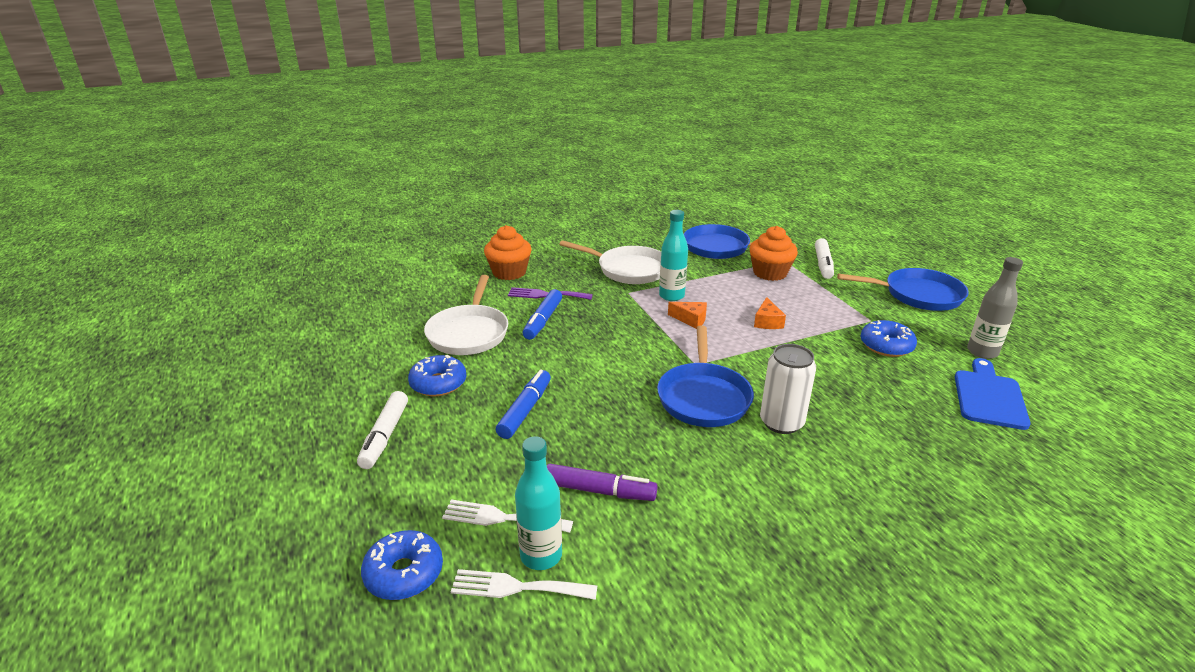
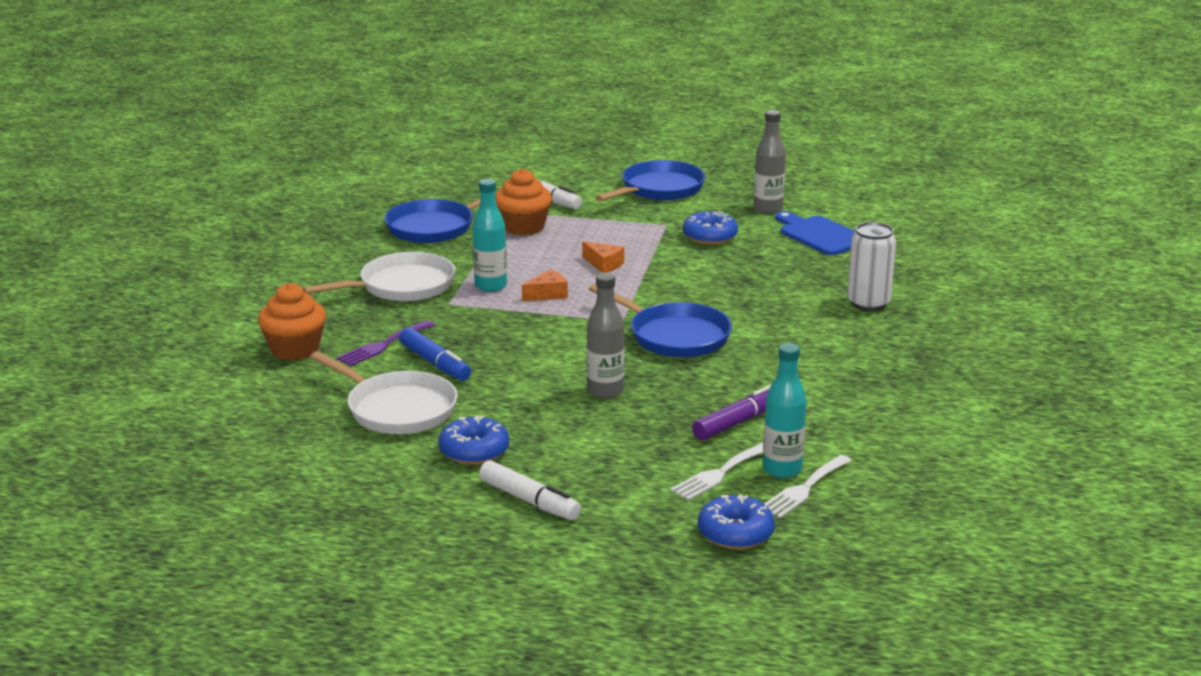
camera: 55 degrees left, 5 degrees down
(525, 410) = (583, 420): blue marker -> none
(579, 401) = (605, 391): none -> grey bottle
(781, 422) = (749, 320): white can -> white can (868, 303)

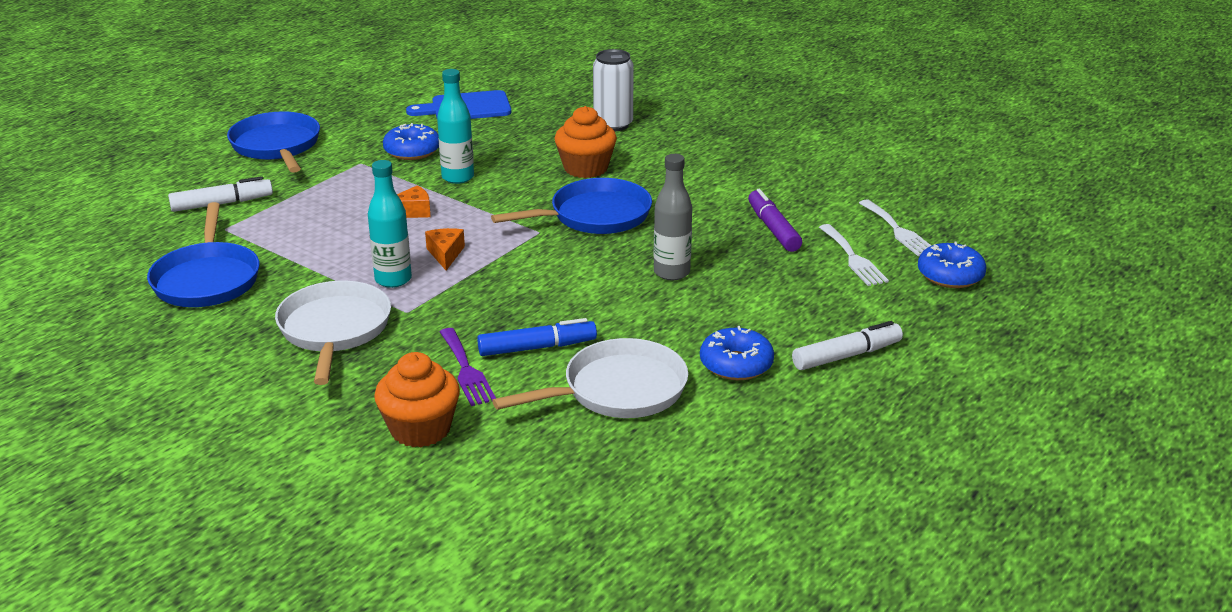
camera: 65 degrees left, 5 degrees up
(523, 227) = (273, 231): orange cupcake -> orange cupcake (586, 168)
(768, 209) = (386, 113): grey bottle -> none
(782, 469) = (862, 231): turquoise bottle -> turquoise bottle (458, 177)

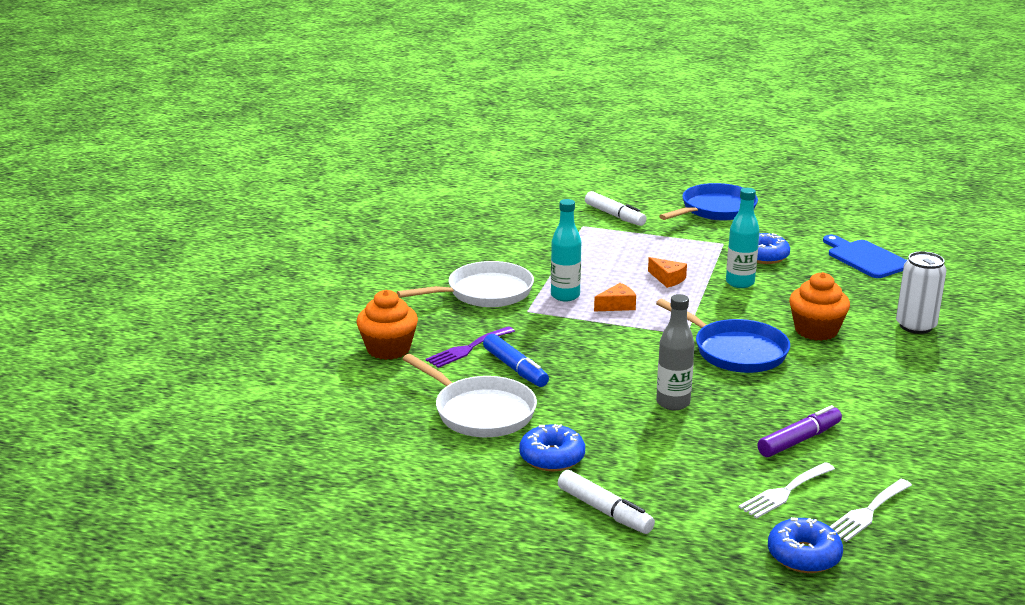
camera: 70 degrees right, 5 degrees down
(207, 279) = (515, 238): blue pan -> none

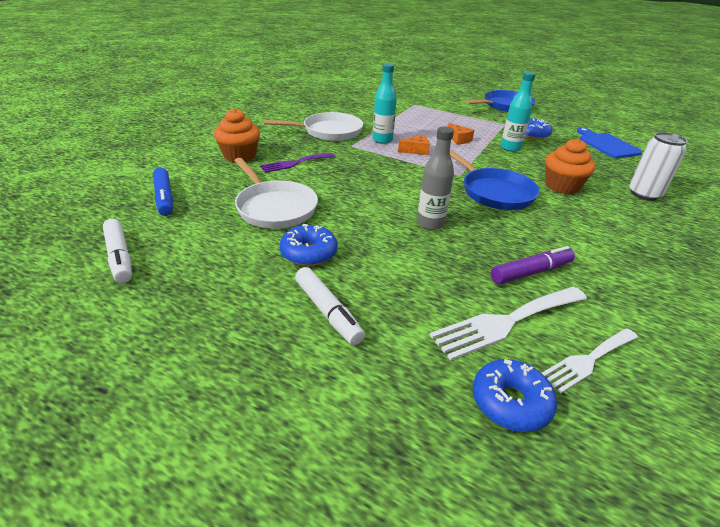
camera: 10 degrees right, 10 degrees up
(515, 368) = (320, 181): blue marker -> blue marker (164, 198)
(614, 215) = (437, 101): white marker -> white marker (120, 257)
(784, 492) = (506, 322): white fork -> white fork, size x1.52

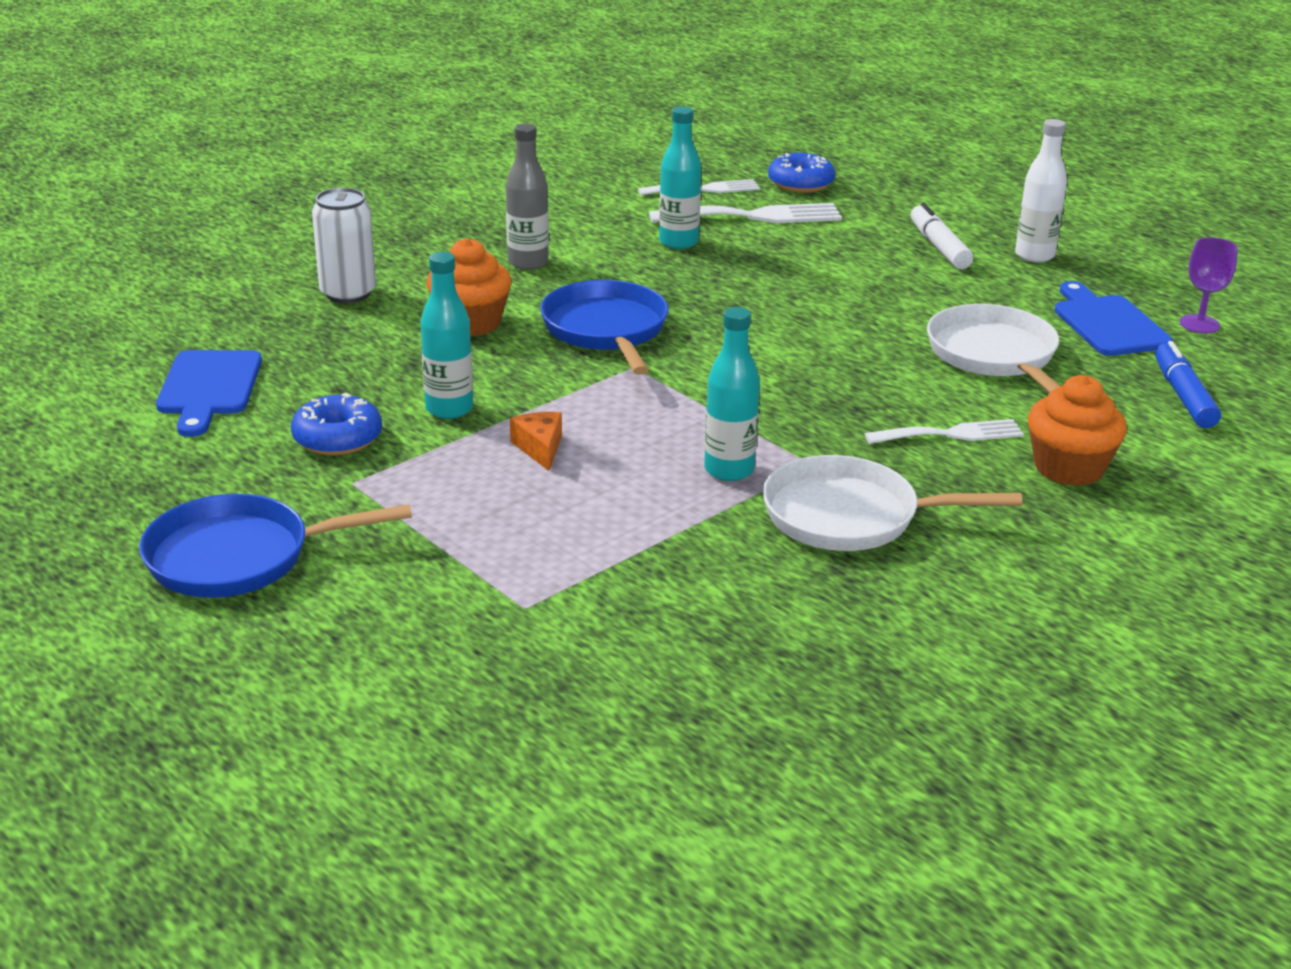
camera: 160 degrees left, 5 degrees down
(120, 257) = (1199, 324): white marker -> purple goblet
(193, 245) = (1108, 324): none -> blue cutting board
(239, 318) = (1034, 255): none -> white bottle
(294, 163) = (951, 434): purple fork -> white fork
(308, 253) = (950, 295): blue donut -> none
(416, 151) = (672, 431): orange cheese -> none
(430, 223) = (759, 303): grey bottle -> grey bottle (528, 262)
(531, 272) = (678, 242): purple marker -> turquoise bottle

